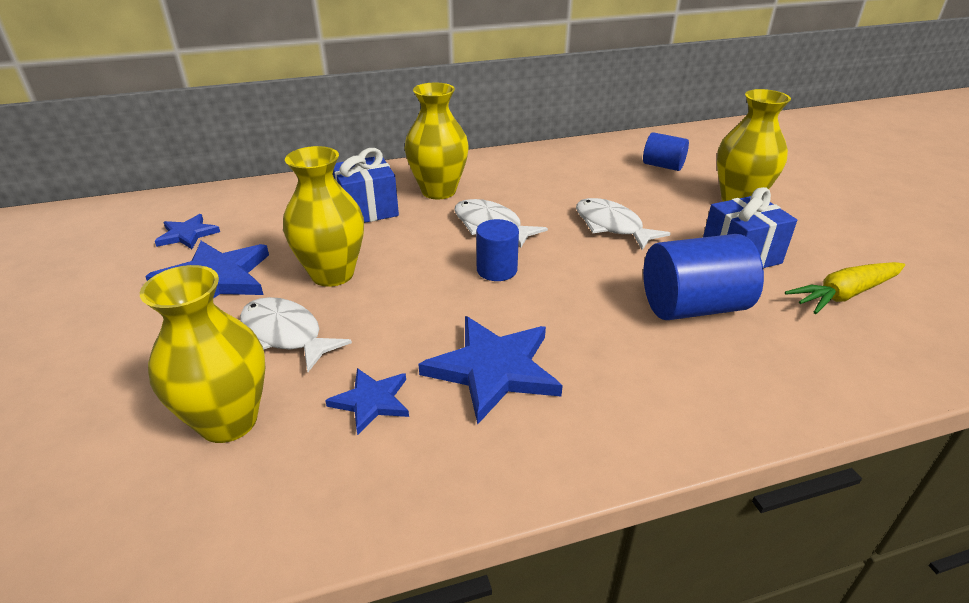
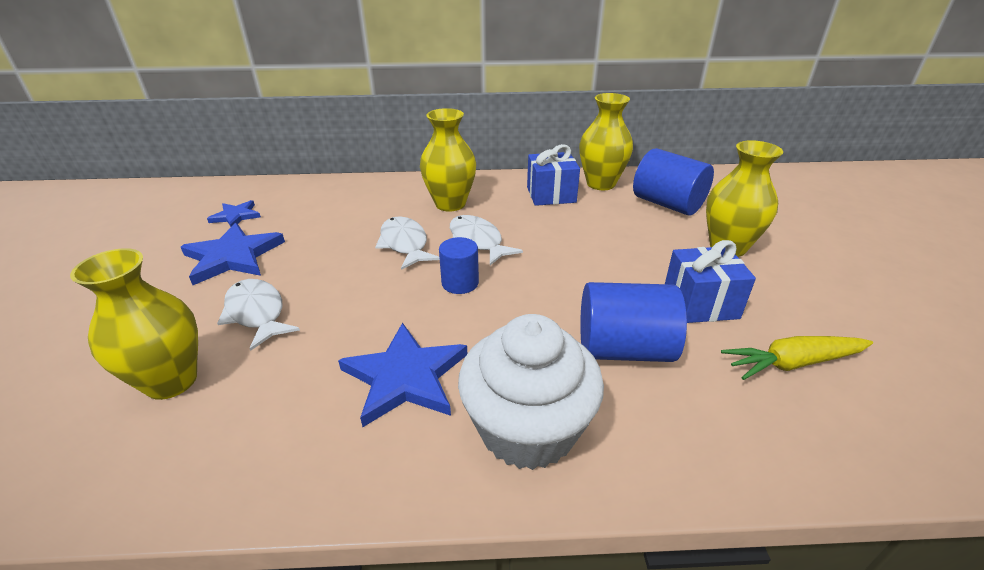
camera: 15 degrees right, 0 degrees up
(332, 274) = (323, 266): yellow vase -> yellow vase (601, 184)
(367, 210) = (383, 213): blue gift -> blue gift (551, 195)
(371, 401) = (288, 386): blue star -> none
(612, 226) = (587, 256): white fish -> white fish (405, 244)
(642, 393) = (527, 428): none -> white cupcake
(663, 166) = (667, 204): blue cylinder -> blue cylinder, size x1.69

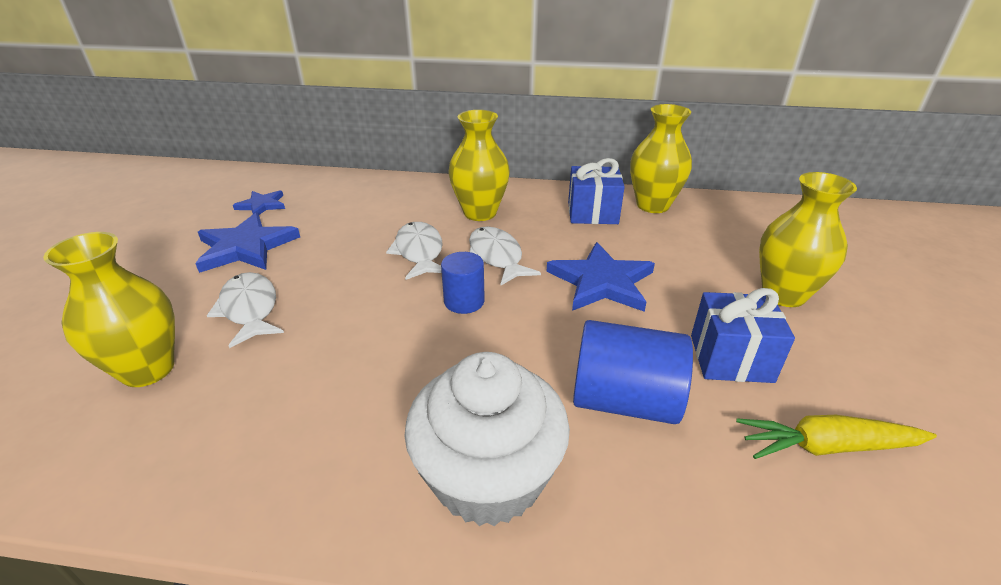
camera: 10 degrees right, 0 degrees up
(405, 377) = (375, 398): blue star -> blue star (601, 282)
(667, 204) = (724, 236): blue cylinder -> none

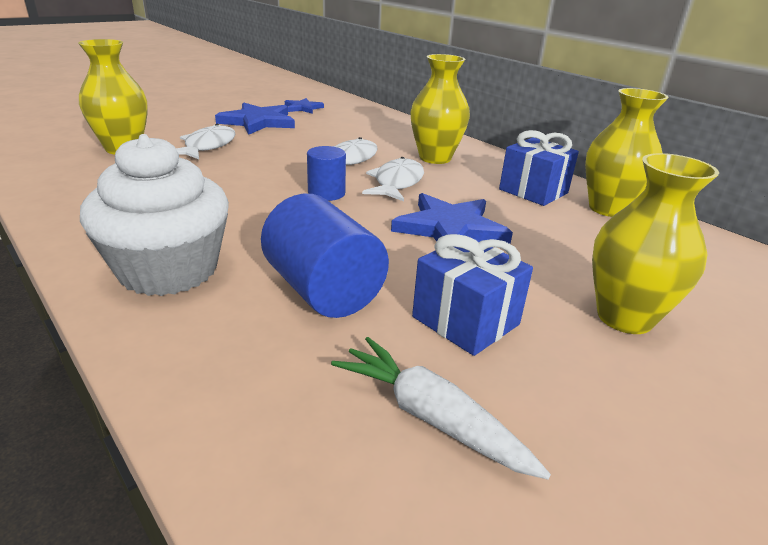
camera: 40 degrees right, 5 degrees down
(827, 447) = (431, 417): yellow carrot -> white carrot

